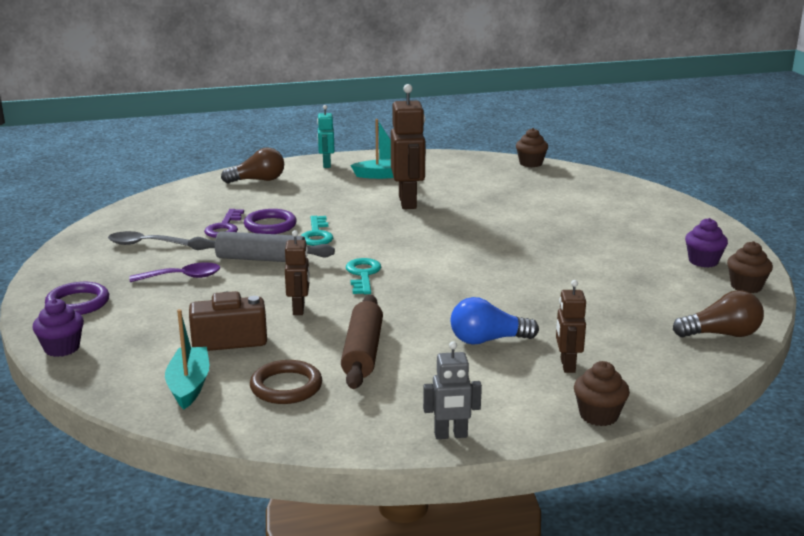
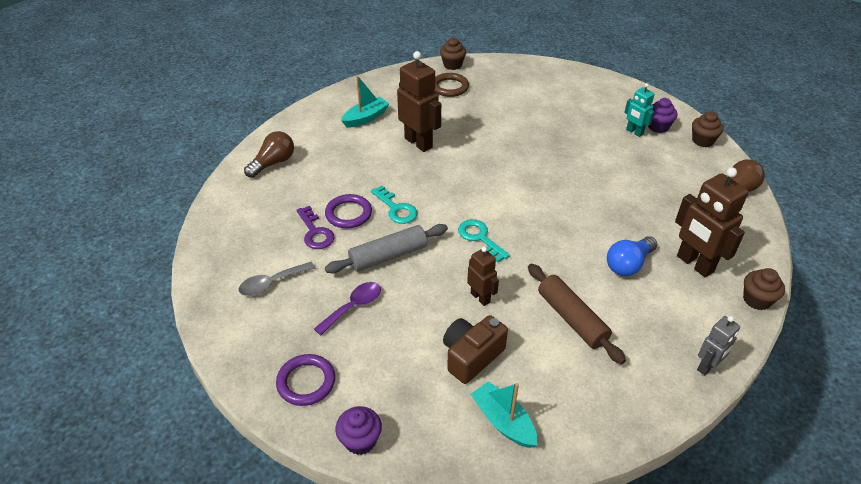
camera: 35 degrees left, 20 degrees up
(286, 386) = (566, 382): brown ring -> brown ring (449, 87)
(326, 165) = (306, 122): turquoise robot -> turquoise robot (634, 132)
(567, 365) = (694, 264): brown robot -> brown robot, size x1.78

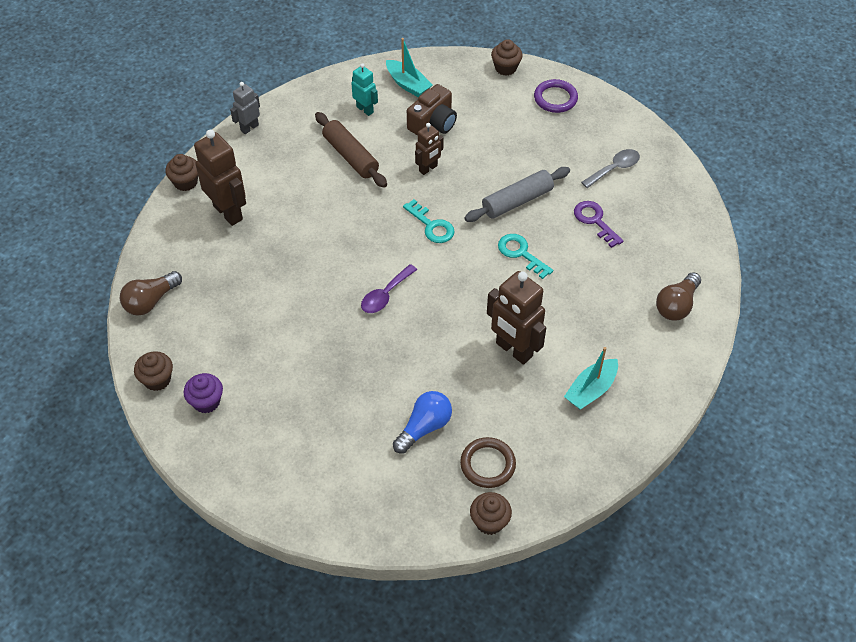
camera: 175 degrees right, 10 degrees up
(348, 214) = (568, 244): purple ring -> none
(353, 307) = (536, 154): purple spoon -> purple spoon (385, 295)
(360, 440) = (505, 68): purple cupcake -> brown cupcake
(480, 297) = (428, 168): brown robot -> brown robot turned 90 degrees counterclockwise
(628, 264) = (291, 208): blue light bulb -> blue light bulb (424, 427)
(634, 132) = (240, 389): turquoise robot -> turquoise robot (365, 109)

